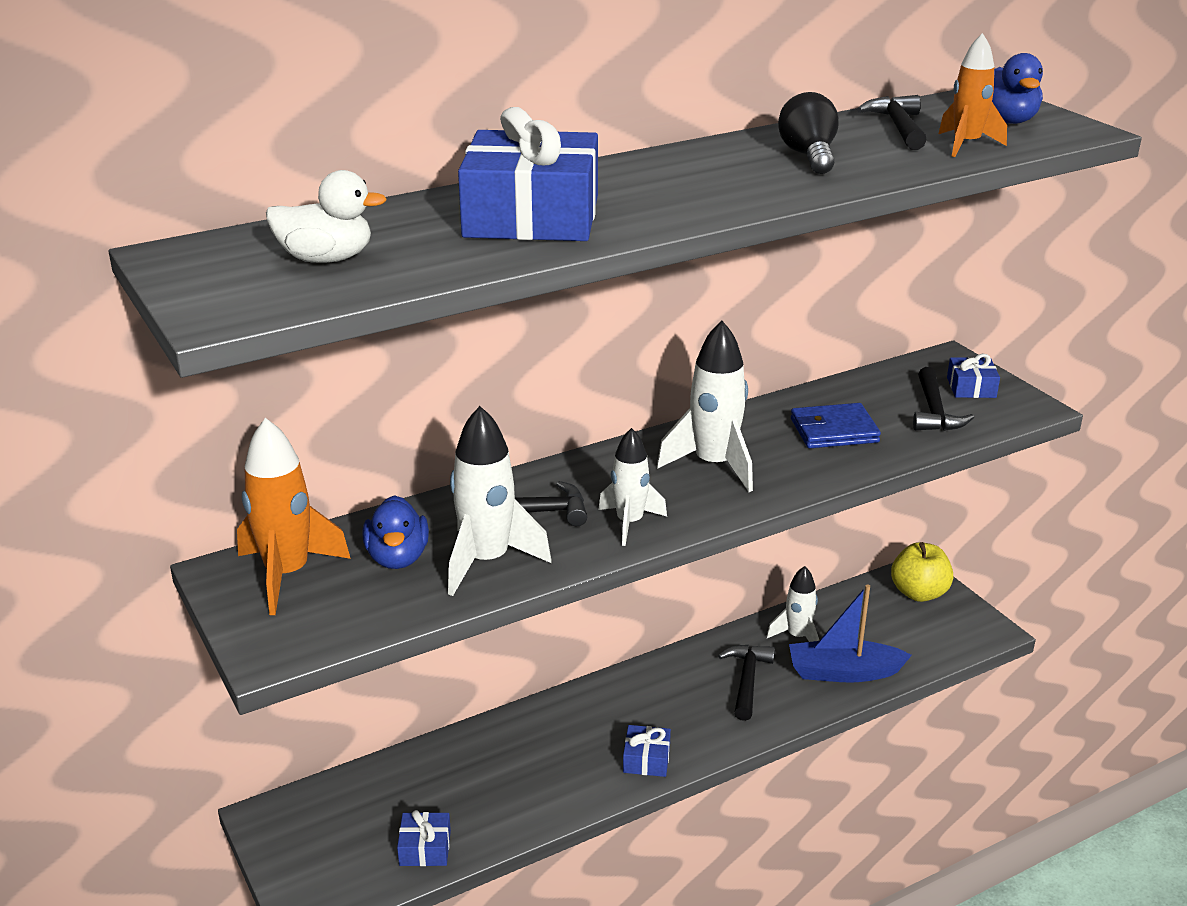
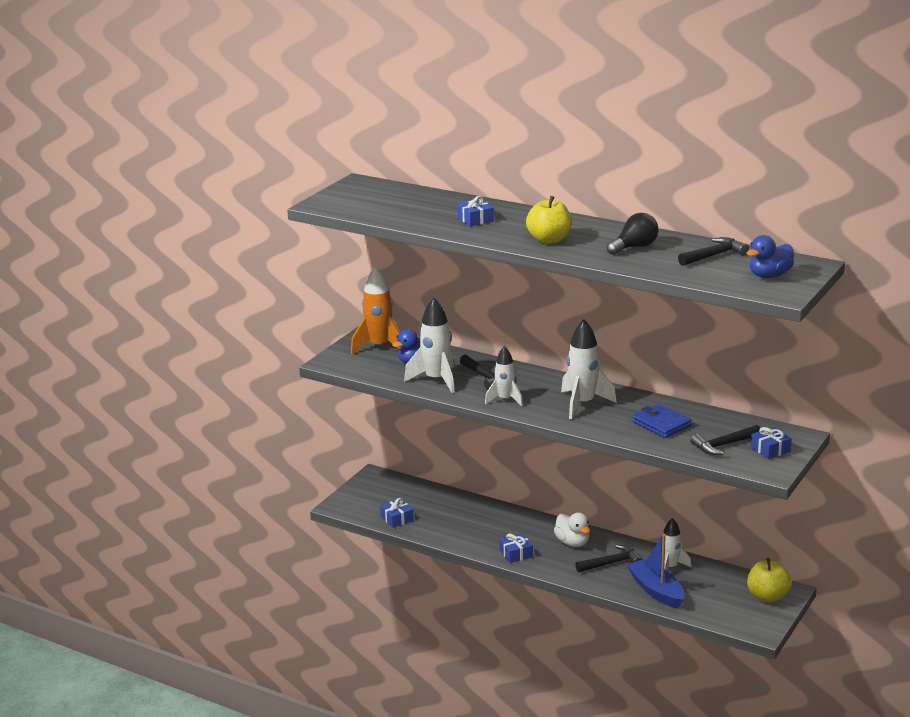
camera: 60 degrees right, 5 degrees down
(326, 259) = (386, 203): white duck -> white duck (572, 542)
(531, 216) = (475, 219): blue gift -> blue gift, size x0.46
(703, 194) = (549, 240): none -> yellow apple
(966, 145) = (709, 274): orange rocket -> none

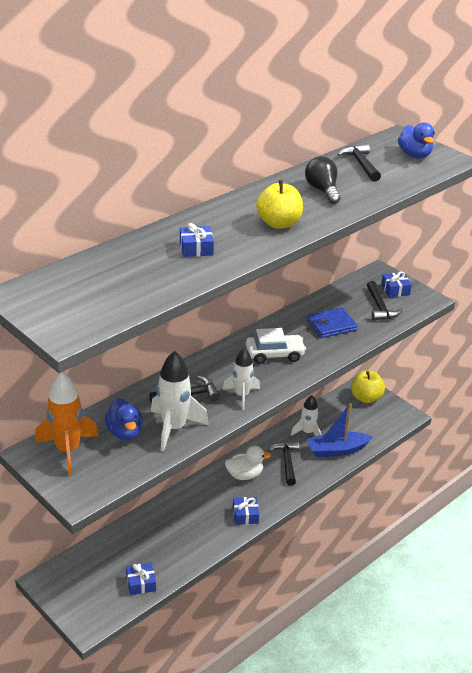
camera: 75 degrees left, 10 degrees up
(583, 404) = (274, 354): white rocket -> white car

